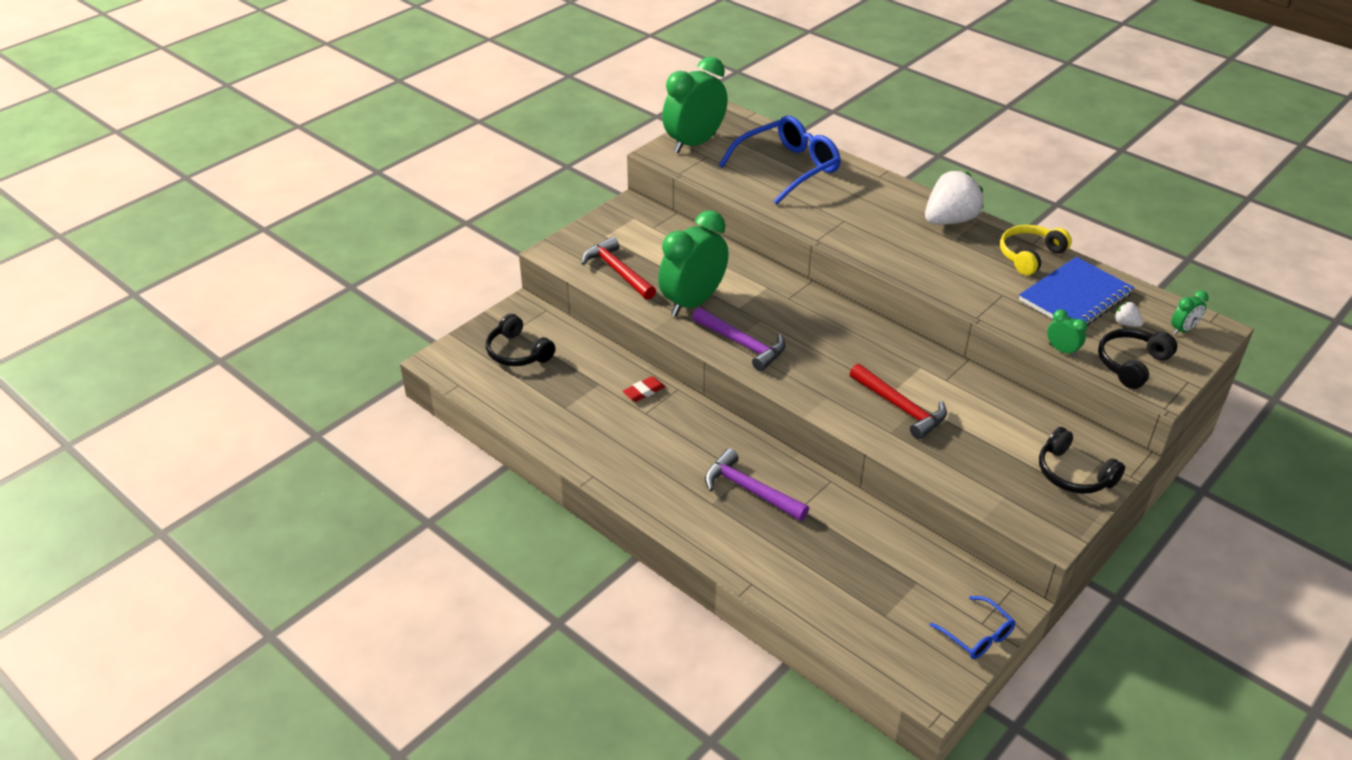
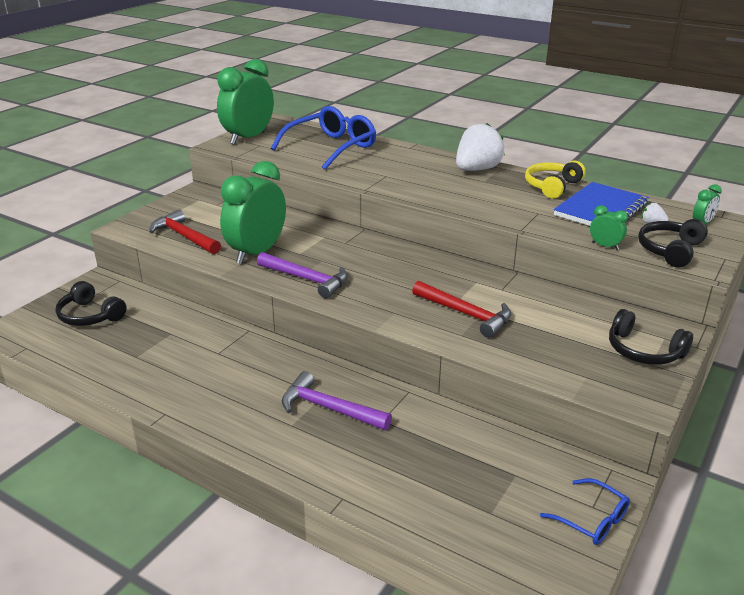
camera: 10 degrees left, 10 degrees down
(644, 391) = (215, 335): red eraser -> none

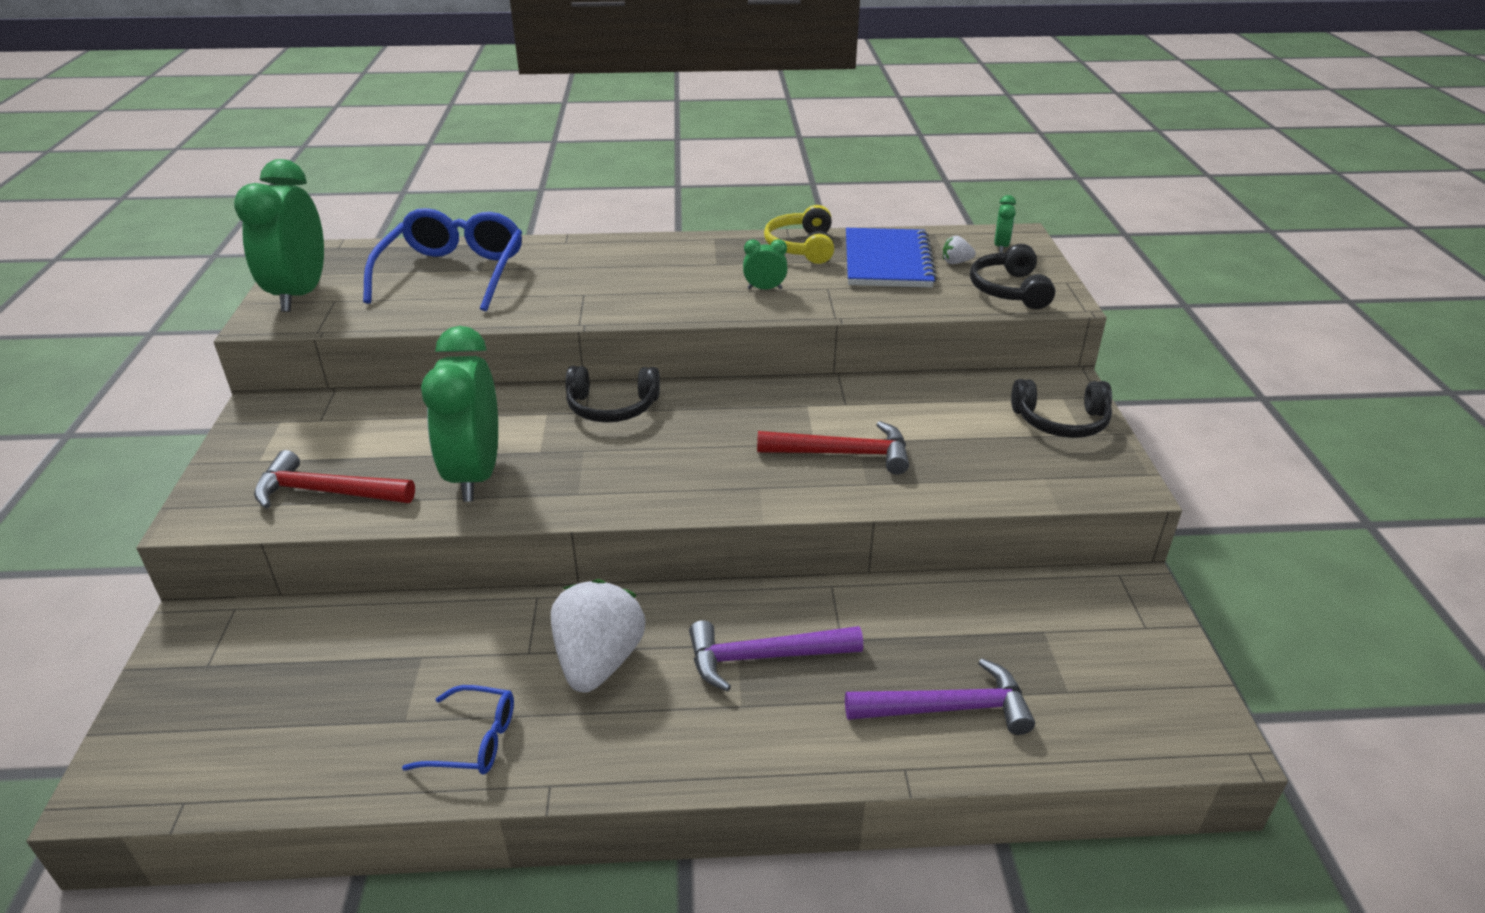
camera: 35 degrees left, 5 degrees up
(90, 315) = (245, 691): black headphones -> black headphones (612, 407)
(306, 279) = (594, 487): purple hammer -> purple hammer (947, 708)
(477, 169) = (689, 250): white strawberry -> white strawberry (598, 661)
(592, 520) = (1160, 643): blue glasses -> blue glasses (474, 740)
(605, 246) = (944, 307): green clock -> green clock (764, 289)

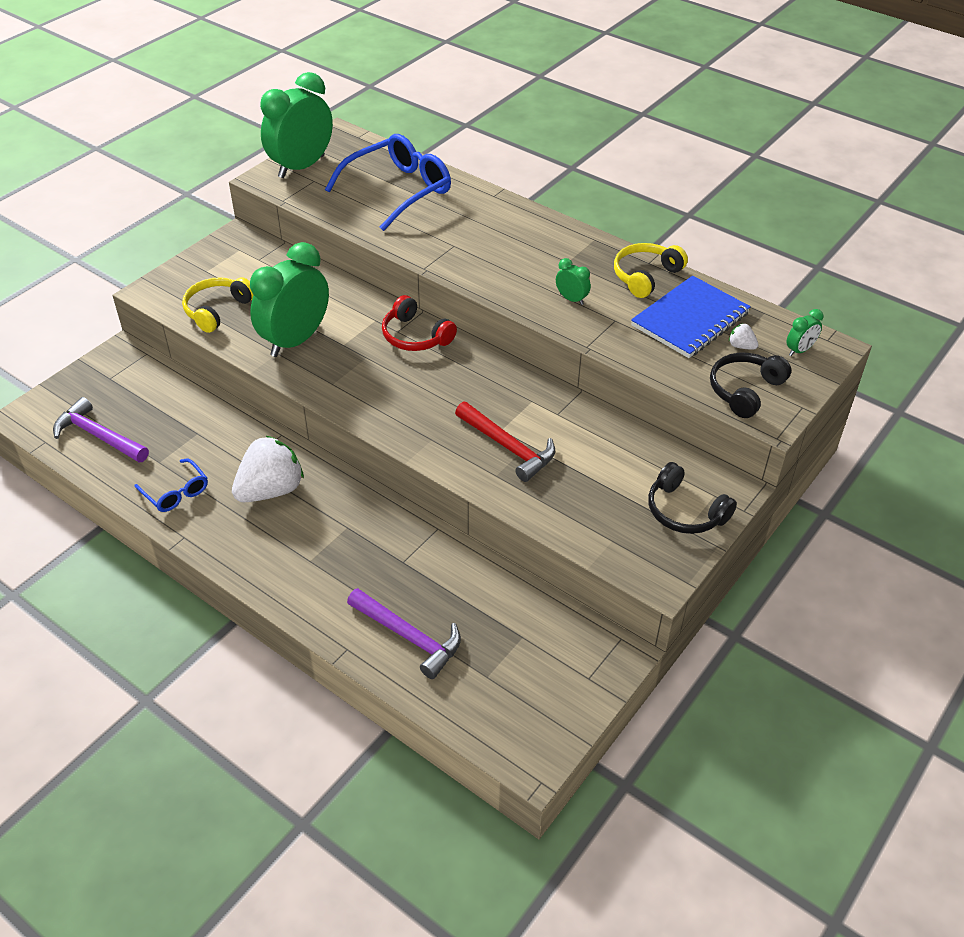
camera: 40 degrees right, 10 degrees up
(327, 492) = (217, 310): red hammer -> yellow headphones
(612, 407) = (415, 336): black headphones -> red headphones
(764, 657) = (351, 544): purple hammer -> purple hammer (99, 436)

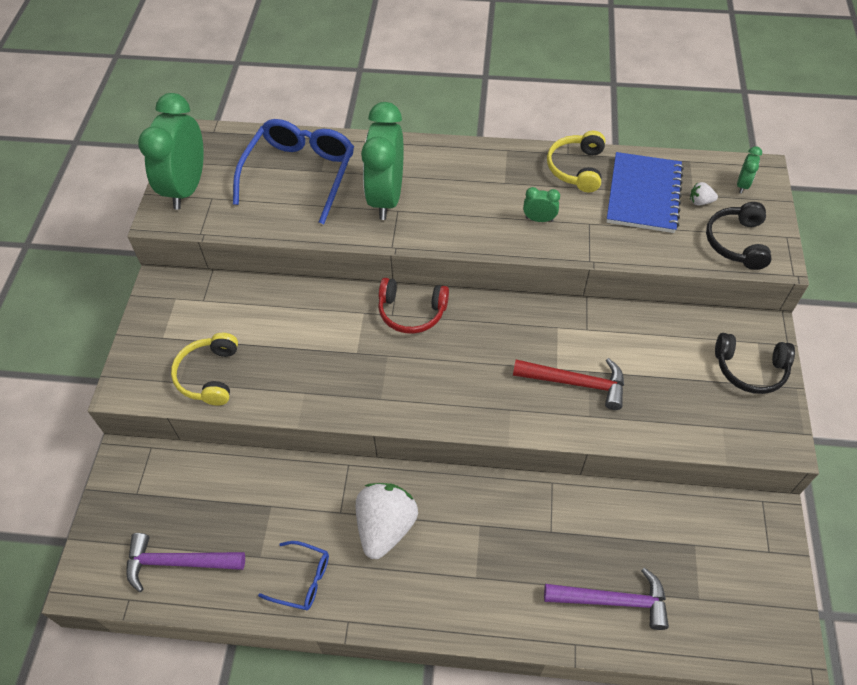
camera: 30 degrees left, 10 degrees up
(295, 340) = (310, 371): green clock -> green clock (386, 197)

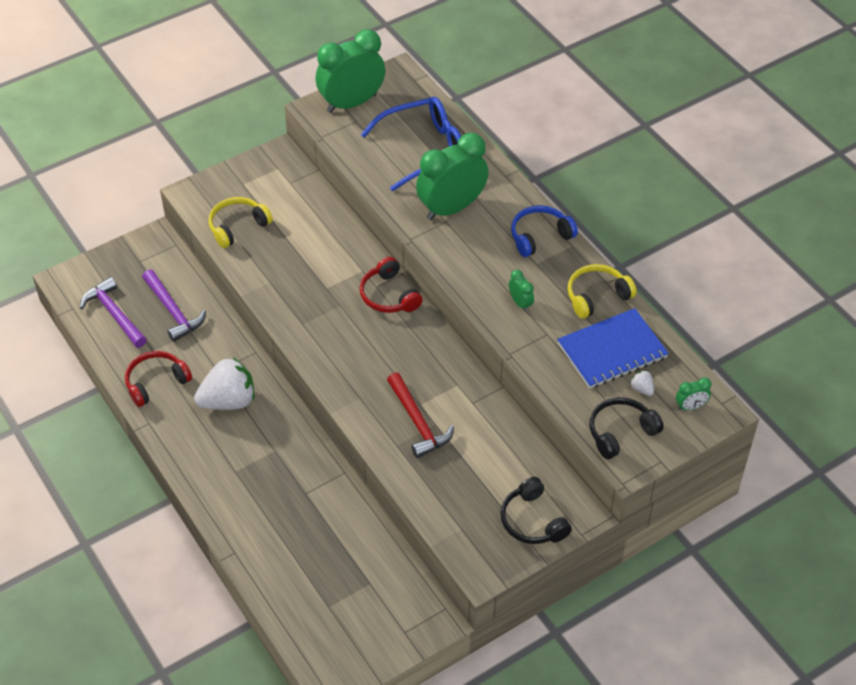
camera: 50 degrees right, 5 degrees down
(303, 580) = (156, 382): blue glasses -> red headphones
(477, 162) = (539, 236): none -> blue headphones
(612, 600) = (284, 556): purple hammer -> purple hammer (173, 311)

